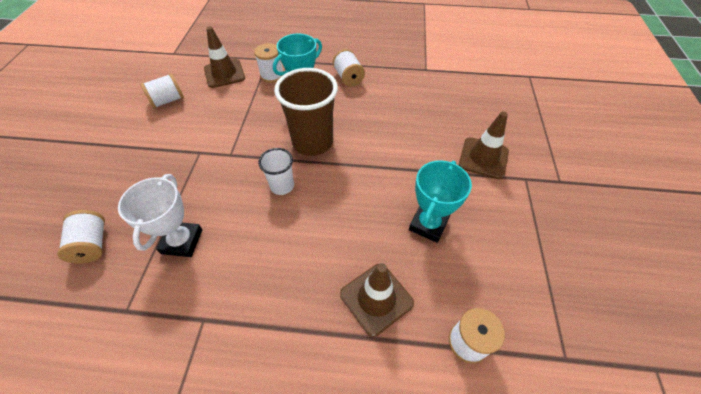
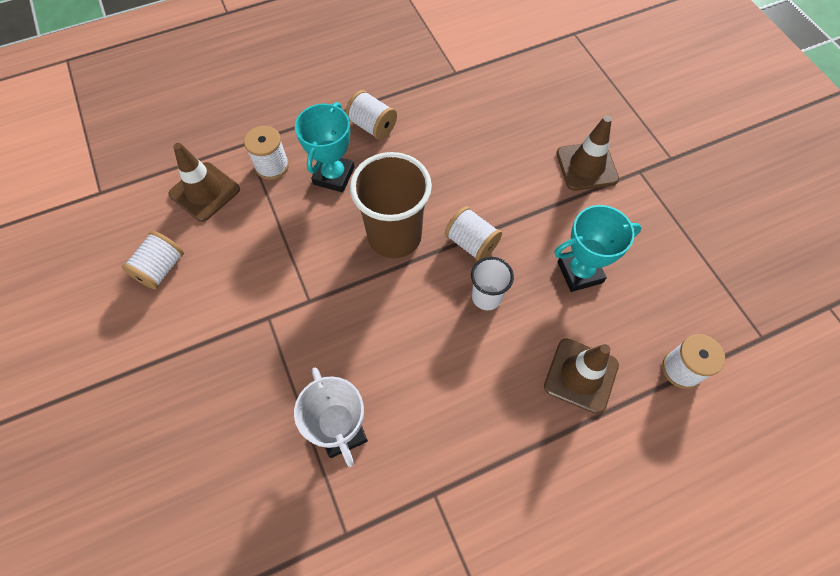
camera: 30 degrees left, 10 degrees up
(92, 244) = (240, 494): white spool -> white spool (471, 243)
(282, 186) = (401, 308): white cup -> white cup (486, 297)
(428, 224) = (579, 272): turquoise trophy -> turquoise trophy turned 75 degrees clockwise

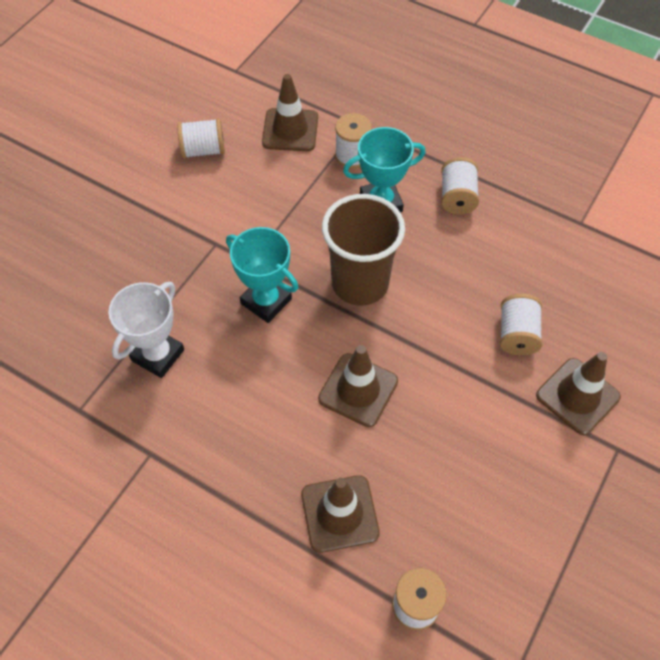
camera: 55 degrees right, 5 degrees down
(471, 243) = (403, 346): white spool -> white spool (517, 334)
(486, 297) = (358, 390): white cup -> brown traffic cone
(579, 272) = (448, 455): turquoise trophy -> turquoise trophy (266, 301)

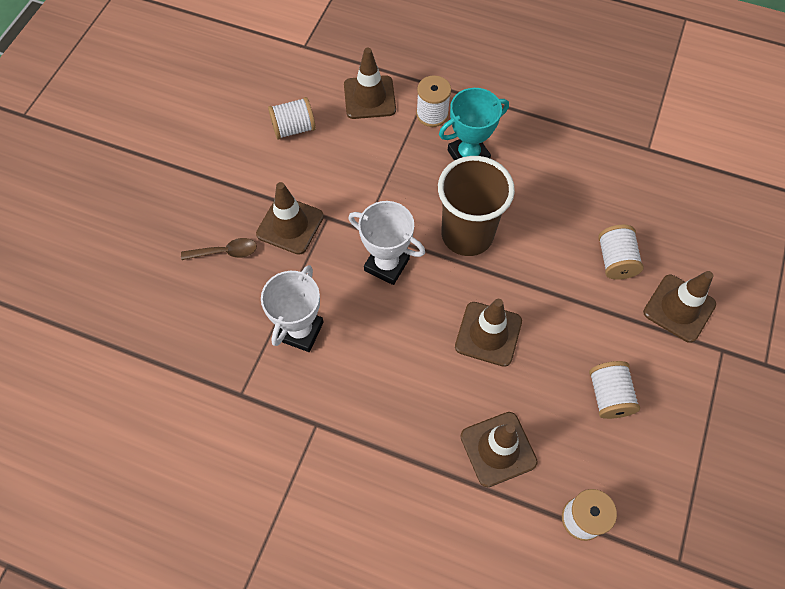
camera: 10 degrees left, 5 degrees up
(101, 263) = (225, 252): none -> brown spoon
(175, 246) = (290, 225): none -> brown traffic cone
(266, 301) = (386, 264): turquoise trophy -> white trophy
(457, 197) = (535, 141): white spool -> white spool (608, 396)

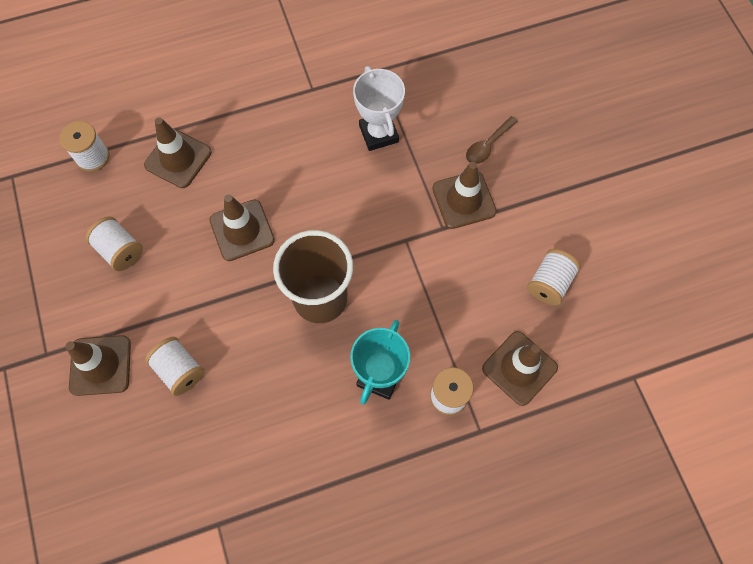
camera: 140 degrees right, 5 degrees up
(386, 264) = (362, 225): white trophy -> none

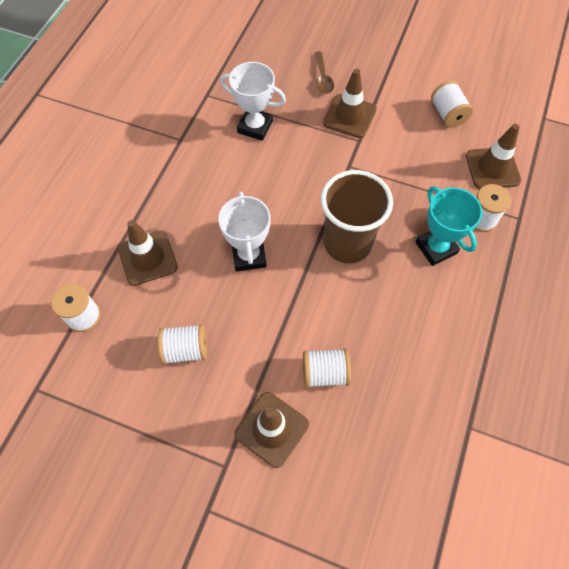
camera: 50 degrees left, 5 degrees down
(242, 230) = (249, 256): brown traffic cone -> white trophy

